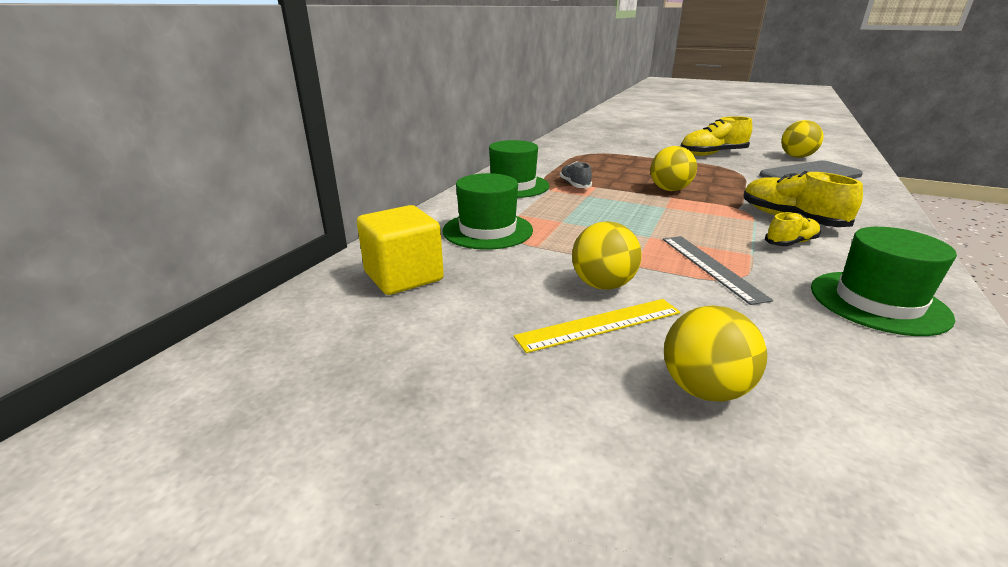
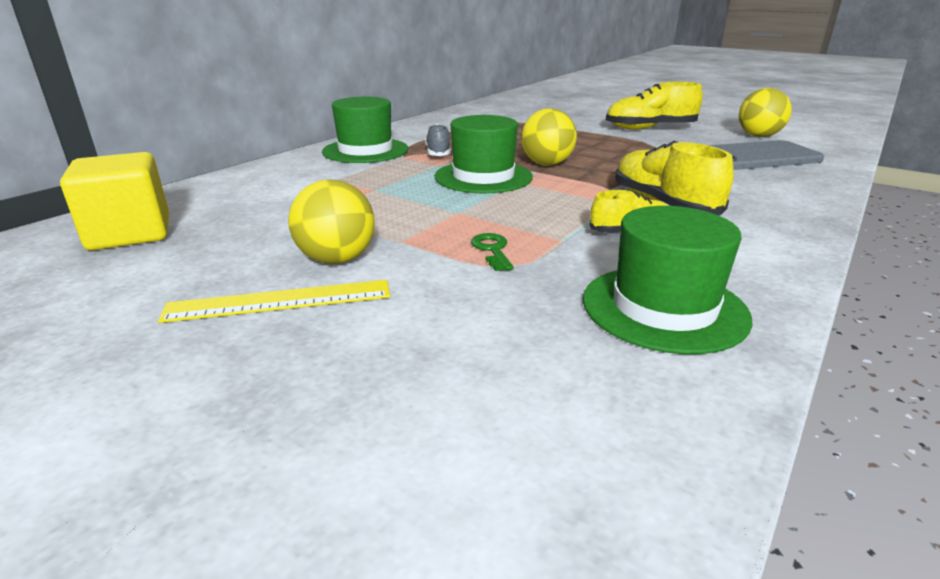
camera: 10 degrees right, 0 degrees up
(487, 230) = (279, 194): green hat -> green hat (483, 177)
(704, 389) = (313, 384): yellow ball -> none
(710, 267) = (492, 250): grey ruler -> green key

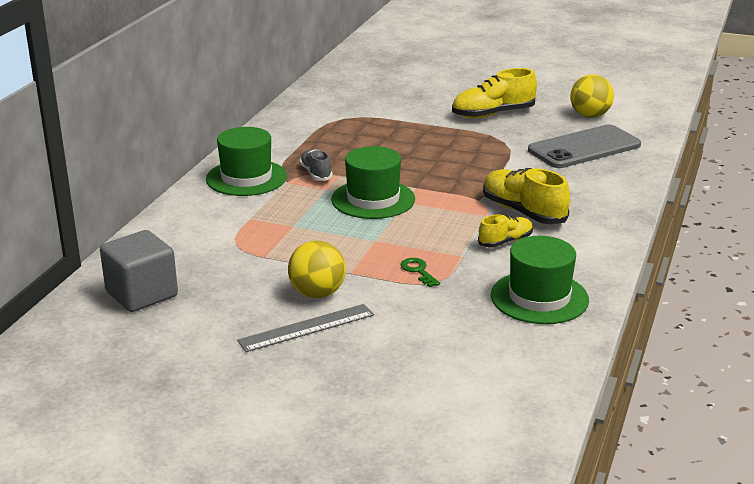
camera: 15 degrees left, 0 degrees up
(130, 233) = (142, 294): yellow cube -> grey cube
(280, 301) = (307, 328): yellow ruler -> grey ruler
(546, 164) = (418, 176): yellow ball -> none

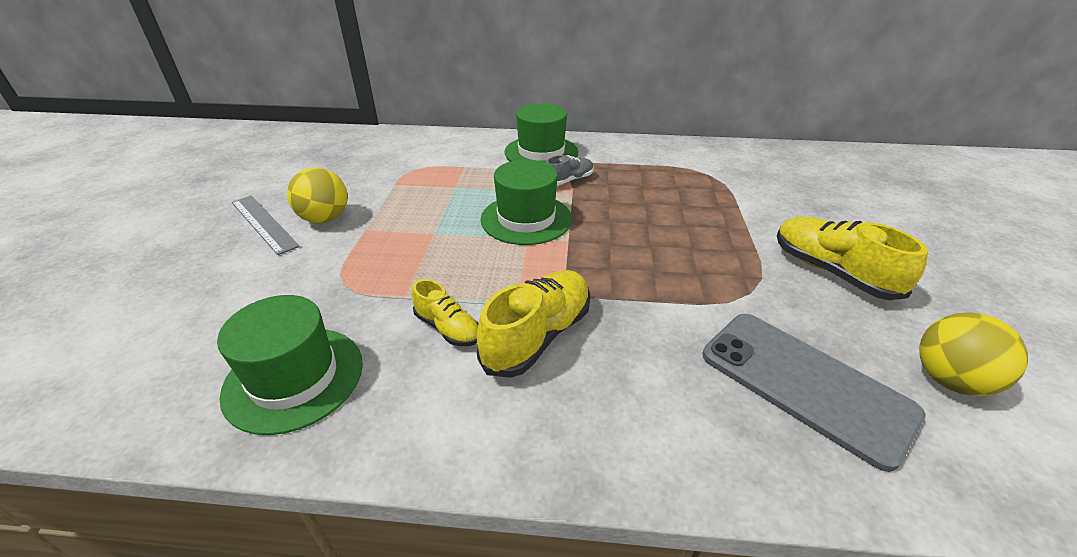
camera: 75 degrees right, 10 degrees up
(142, 294) = (333, 150): grey cube -> none
(418, 271) = (367, 270): green key -> none

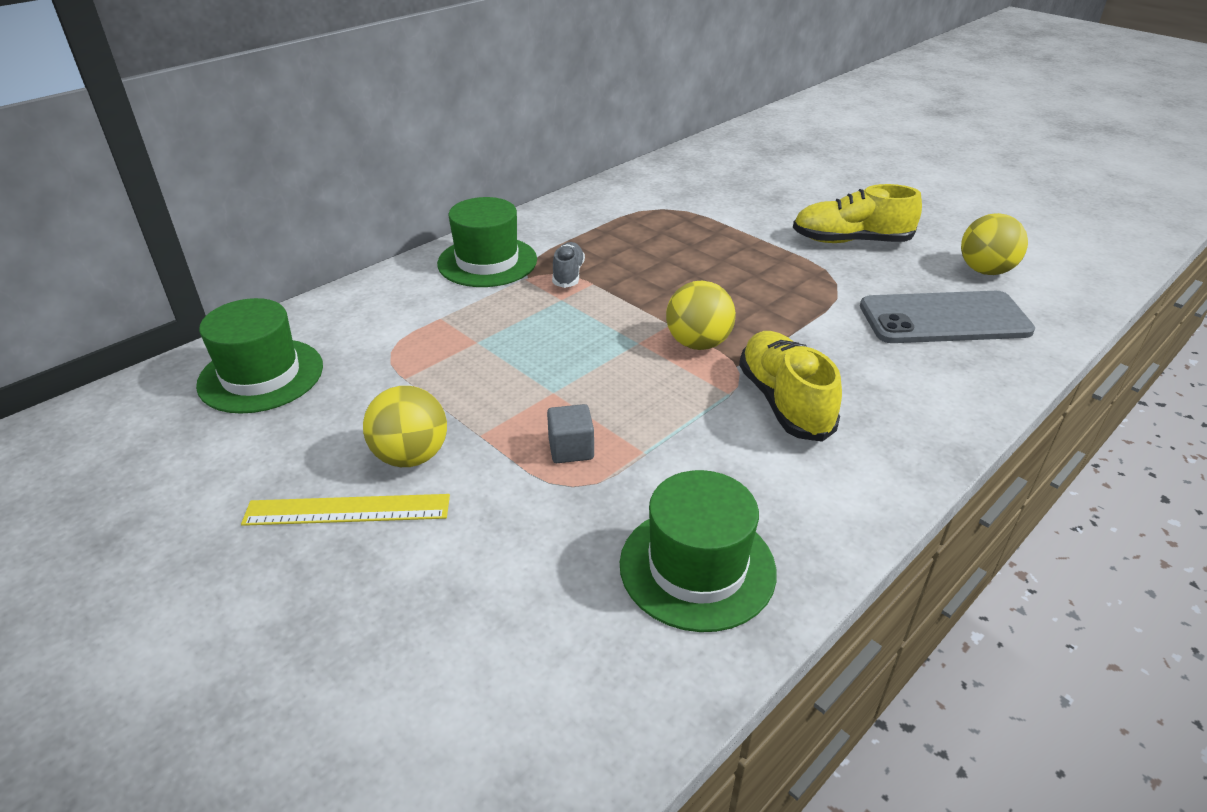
camera: 50 degrees left, 0 degrees up
(263, 223) = (347, 510): grey ruler -> yellow ruler
(381, 266) = (571, 449): none -> grey cube
(448, 328) = (722, 445): yellow shoe -> none
(526, 219) = (603, 328): green hat -> green hat (261, 375)
(561, 262) = (698, 343): none -> yellow ball

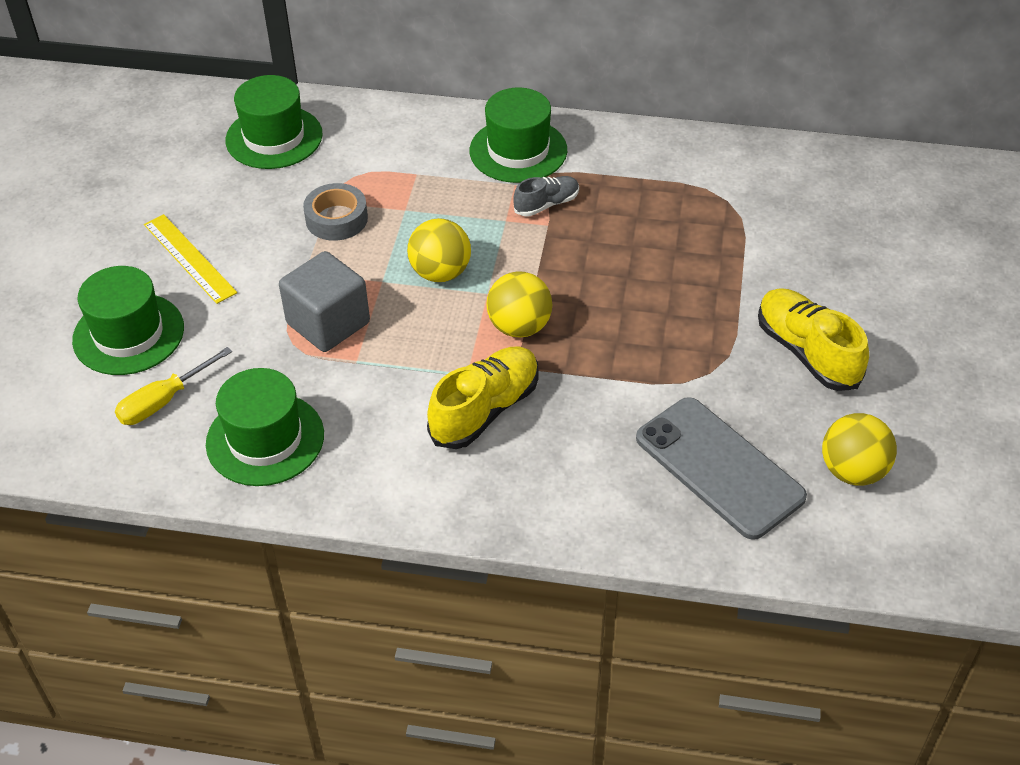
camera: 55 degrees right, 10 degrees up
(404, 619) = (128, 334): none -> green hat
(411, 456) = (257, 254): yellow ball -> yellow ball (440, 273)
(433, 384) = (336, 219): none -> grey tape
(554, 633) = (163, 401): none -> yellow screwdriver
(571, 449) = (328, 323): grey cube -> grey cube, size x1.86

